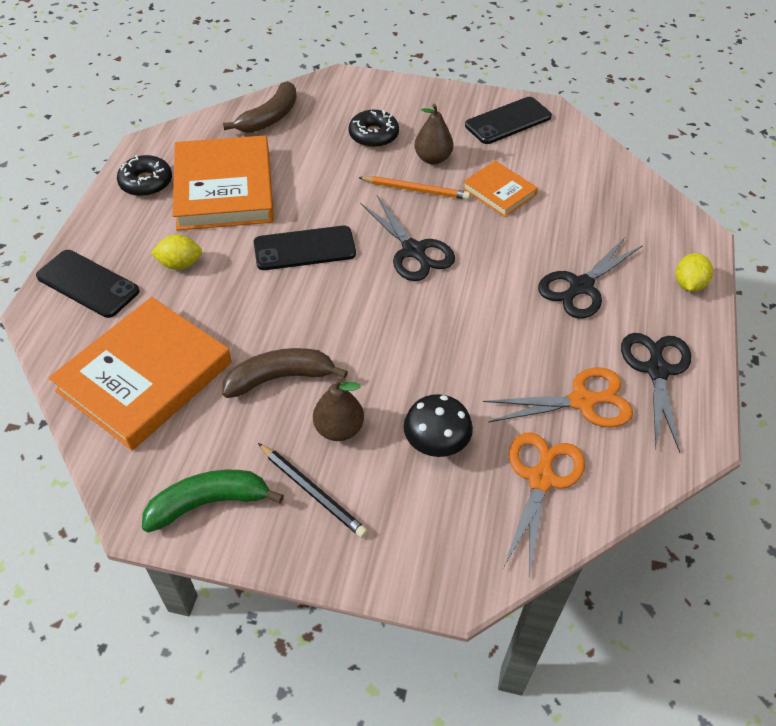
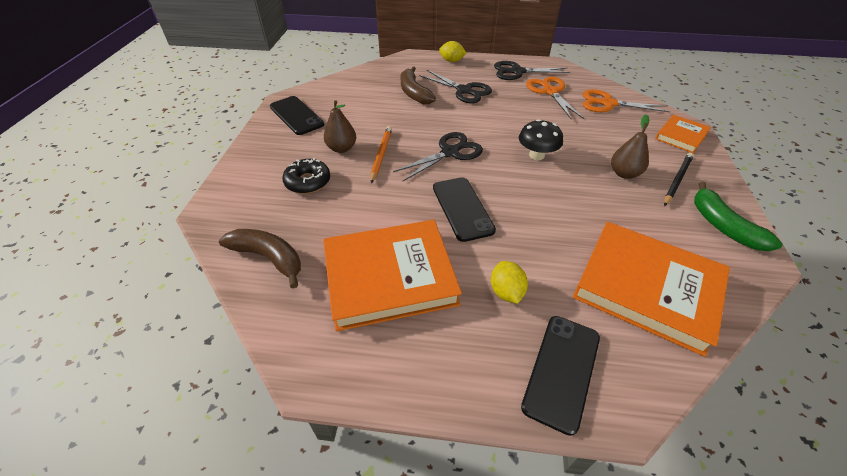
camera: 95 degrees left, 5 degrees down
(146, 182) = (384, 355): black donut -> none
(280, 377) = (600, 205): brown banana -> brown banana (414, 93)
(436, 443) = (609, 136): black mushroom -> black mushroom (536, 155)
(499, 192) = (380, 118): orange book -> orange book (681, 136)

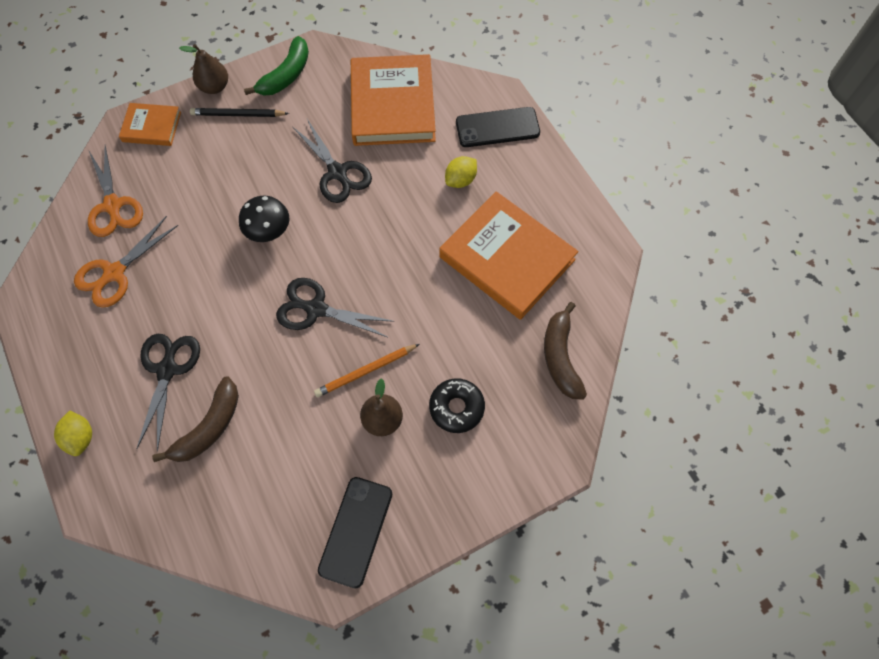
camera: 125 degrees left, 20 degrees up
(462, 208) = (394, 252): black phone -> none
(517, 72) = (73, 334): black scissors -> black scissors (337, 173)
(624, 173) = (253, 153): brown pear -> brown pear (214, 87)

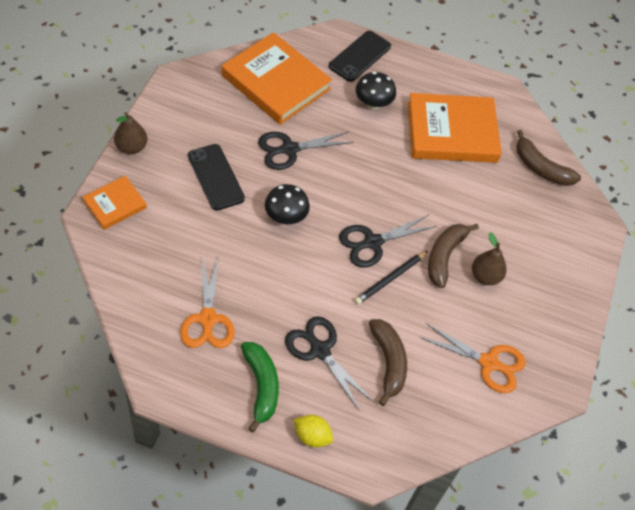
camera: 50 degrees left, 10 degrees down
(113, 206) = (151, 277): orange scissors -> orange scissors (489, 363)
(238, 114) = (172, 155): black pencil -> black pencil (390, 279)
(286, 75) = (177, 107): green banana -> green banana (261, 386)
(337, 173) = (289, 149): black scissors -> black scissors turned 150 degrees clockwise
(356, 531) = (540, 349): black phone -> black phone (215, 177)
(366, 371) = (444, 256): orange pencil -> brown banana
(456, 408) = (517, 238): black donut -> none
(460, 180) = (373, 103): yellow lemon -> black mushroom

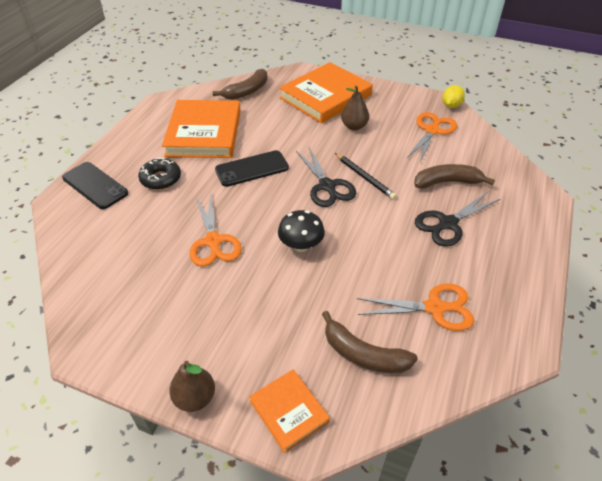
camera: 80 degrees left, 10 degrees down
(215, 177) = (248, 305): black phone -> black phone (252, 169)
(261, 386) = (497, 264): green banana -> none
(276, 82) = (115, 252): orange book -> orange book (325, 96)
(289, 149) = (213, 242): black scissors -> orange scissors
(312, 436) = (533, 230): yellow lemon -> yellow lemon (451, 105)
(373, 103) = (161, 179): black mushroom -> black donut
(444, 256) = (337, 146): brown banana -> brown banana (363, 354)

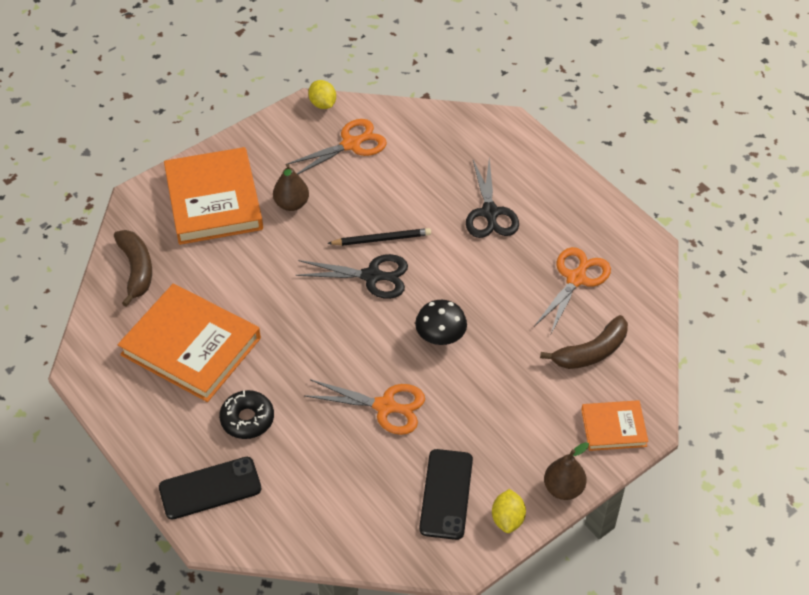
camera: 60 degrees left, 5 degrees up
(141, 367) = (507, 519): none -> yellow lemon
(252, 169) = (294, 328): black phone -> black phone (446, 494)
(432, 130) = (351, 144): orange scissors -> orange scissors turned 90 degrees clockwise
(447, 182) = (437, 180): brown banana -> none

